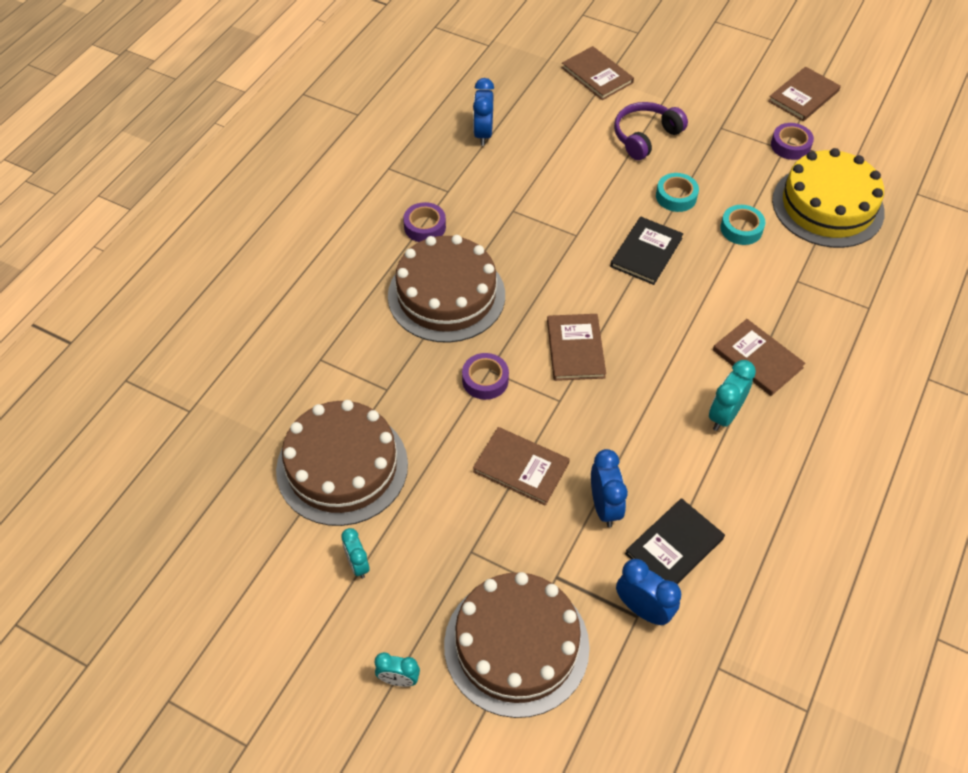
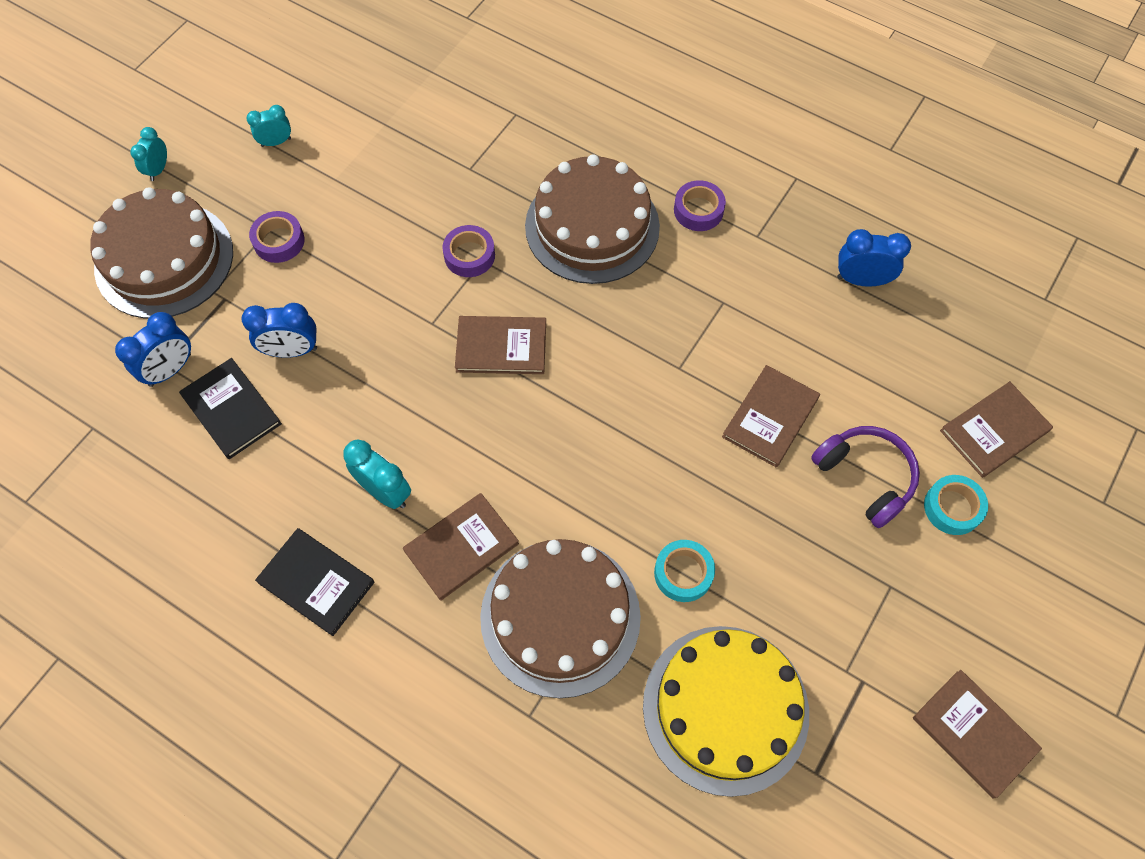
camera: 95 degrees right, 10 degrees up
(342, 467) = (383, 131): brown cake -> brown cake (560, 617)
(521, 467) = (354, 279): brown book -> brown book (770, 417)
(646, 252) = (646, 445): black book -> black book (316, 582)
(676, 196) = (746, 498): turquoise tape -> turquoise tape (952, 508)
(790, 146) = (855, 683): purple tape -> purple tape (279, 241)

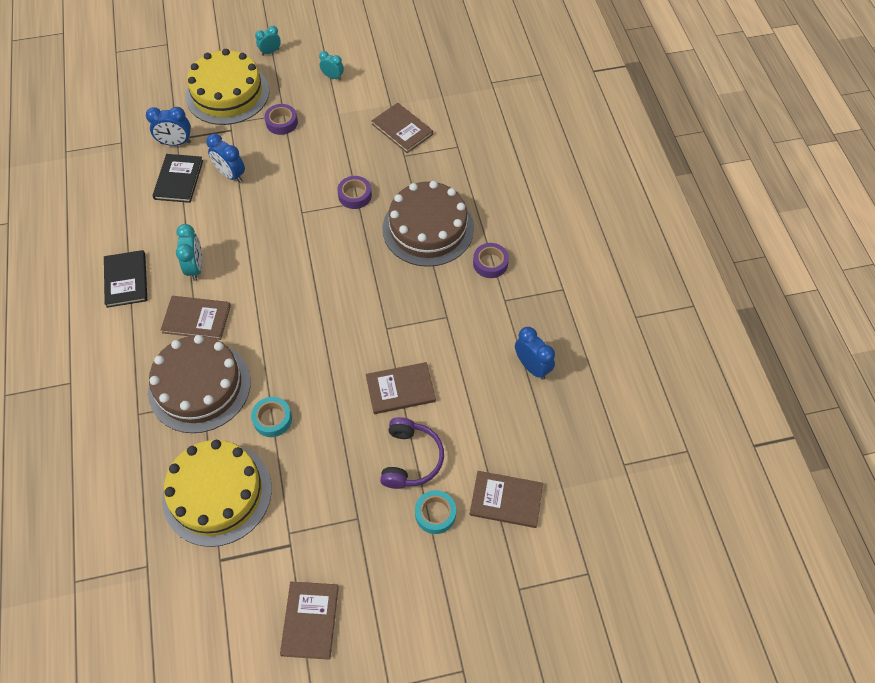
camera: 45 degrees right, 5 degrees down
(164, 259) = (227, 93): brown cake -> yellow cake
(501, 347) = (318, 248): brown book -> brown book (402, 129)

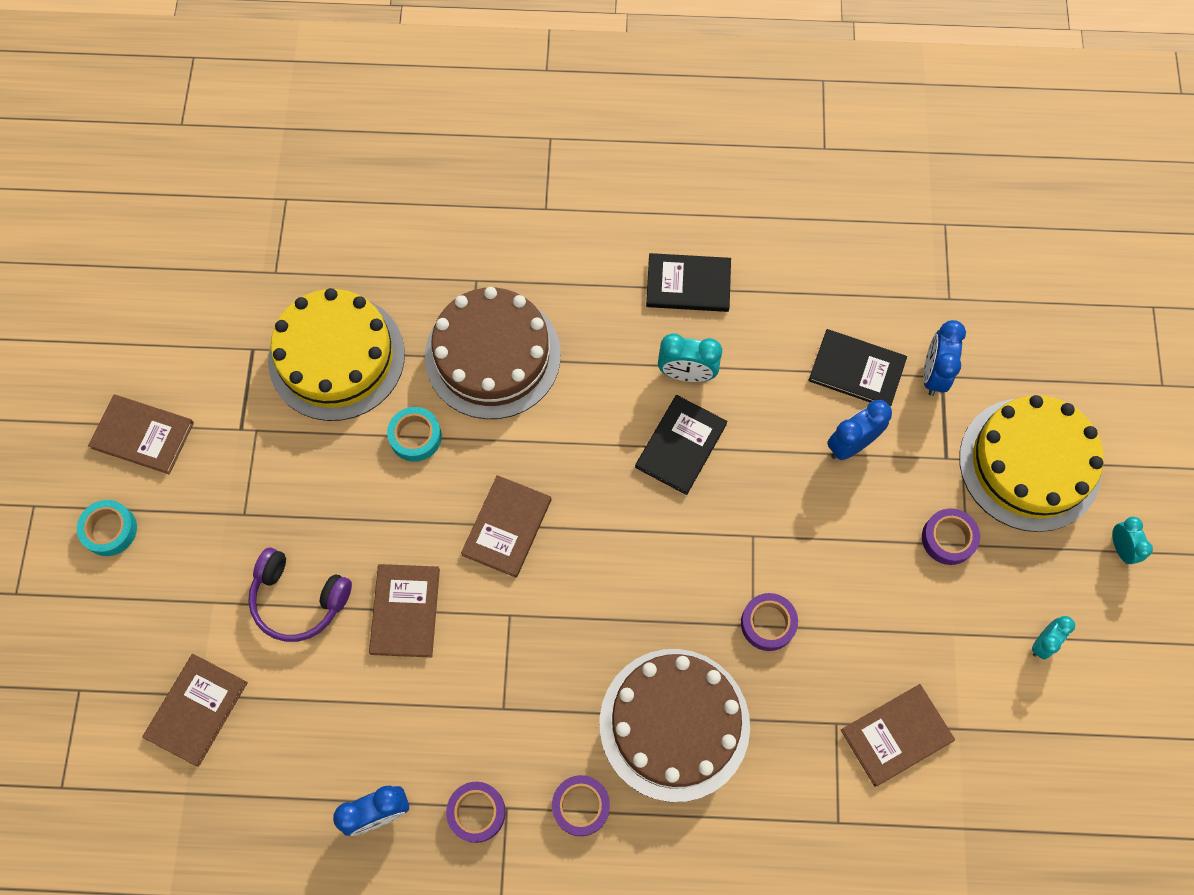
camera: 105 degrees right, 10 degrees up
(196, 319) = (599, 365): brown book -> brown book (507, 527)
(248, 260) = (681, 446): none -> black book
(435, 514) = (213, 612): turquoise tape -> turquoise tape (110, 530)
(513, 315) = (477, 812): none -> purple tape

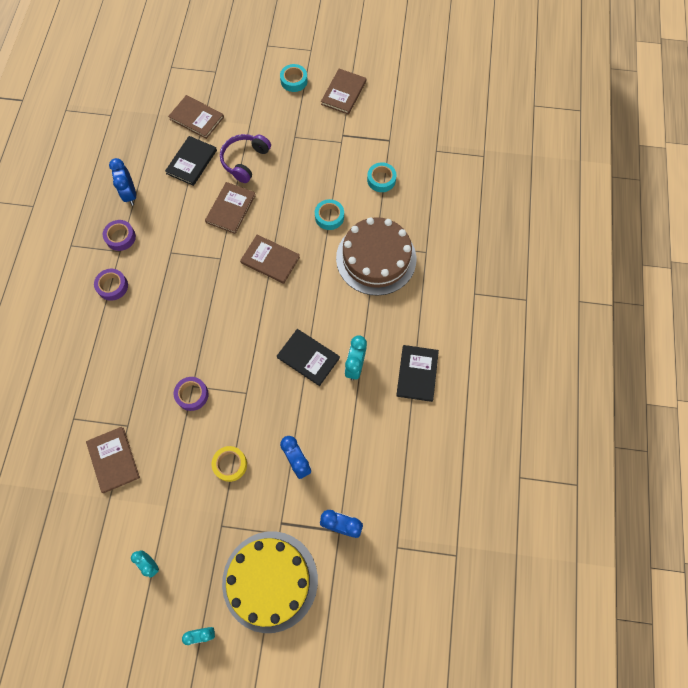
camera: 95 degrees right, 0 degrees up
(336, 357) = (381, 180): yellow cake -> turquoise tape
(405, 611) = (231, 209): brown book -> brown book turned 75 degrees counterclockwise
(674, 724) = (145, 337): brown cake -> none
(856, 370) = (348, 473): black book -> black book (191, 162)
(872, 545) = (230, 464): none -> yellow tape
(948, 538) = (227, 514): purple tape -> none

